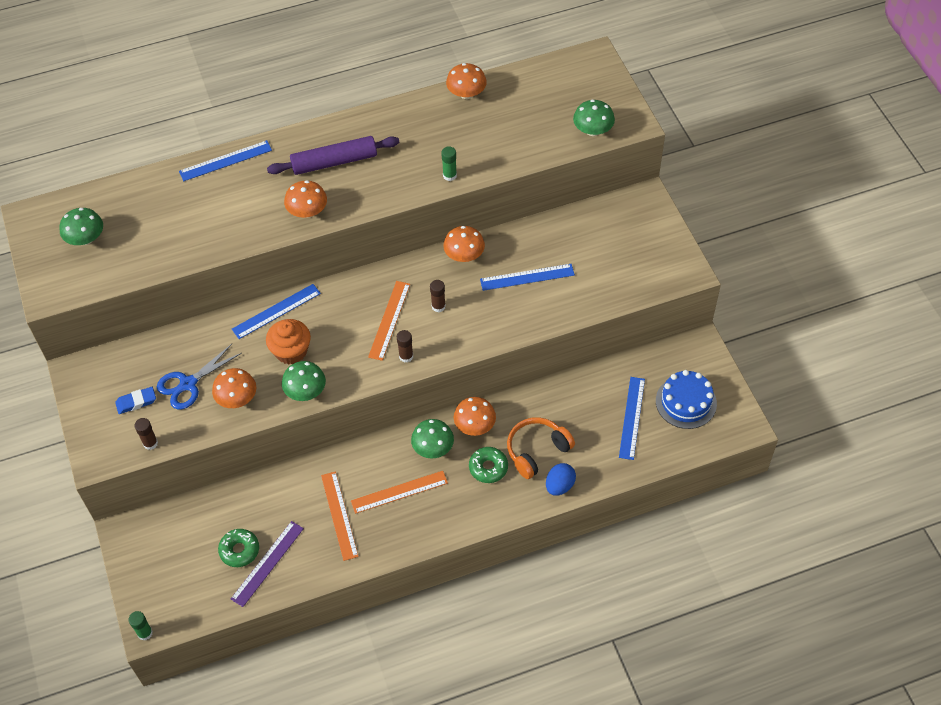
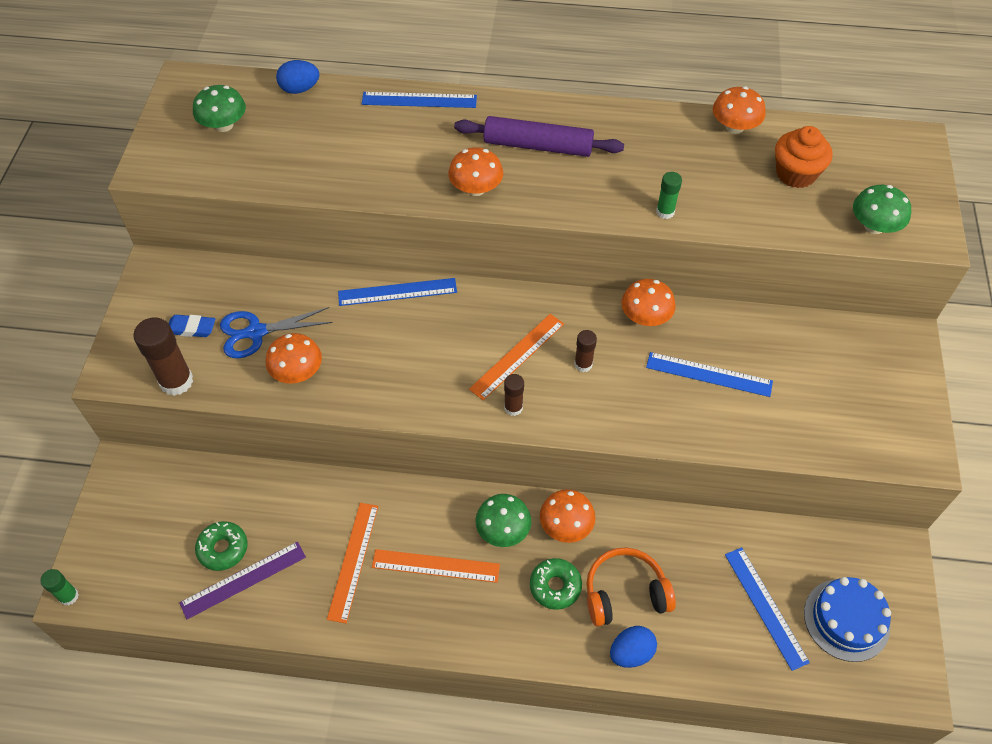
camera: 25 degrees right, 0 degrees up
(127, 187) = (300, 89): none -> blue egg
(150, 443) = (176, 381): brown glue stick -> brown glue stick, size x1.80
(291, 351) = (387, 344): orange cupcake -> orange cupcake (795, 174)
(305, 391) = (376, 398): green mushroom -> none
(632, 417) = (765, 607): blue ruler -> blue ruler turned 60 degrees counterclockwise

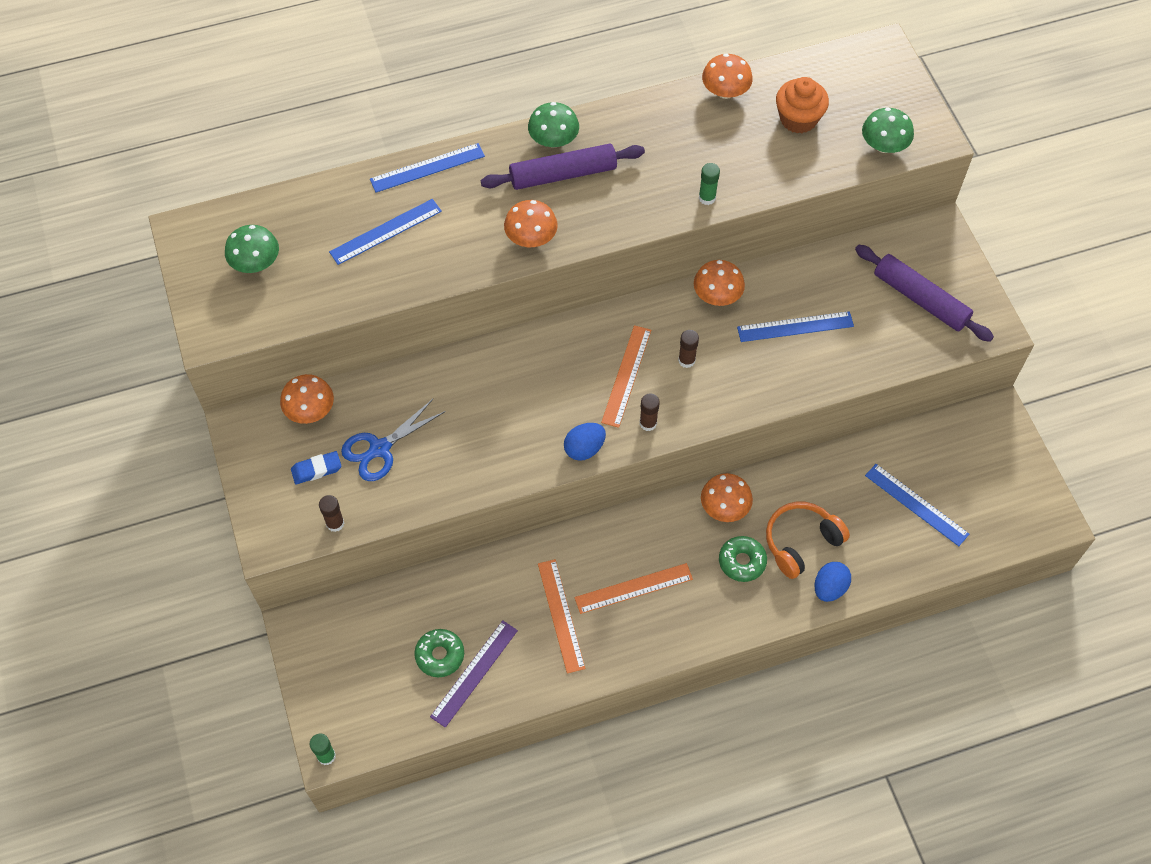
camera: 25 degrees left, 5 degrees up
(176, 381) = (335, 523): brown glue stick -> brown glue stick, size x0.55
(297, 372) = (440, 469): orange mushroom -> orange mushroom (310, 410)
(300, 89) = (305, 198): blue egg -> blue egg (584, 449)
(397, 292) = (487, 359): blue ruler -> blue ruler (386, 231)
(503, 530) = (674, 533): green mushroom -> green mushroom (553, 140)
(846, 619) = (982, 487): blue cake -> none
(854, 397) = (920, 299): none -> purple rolling pin

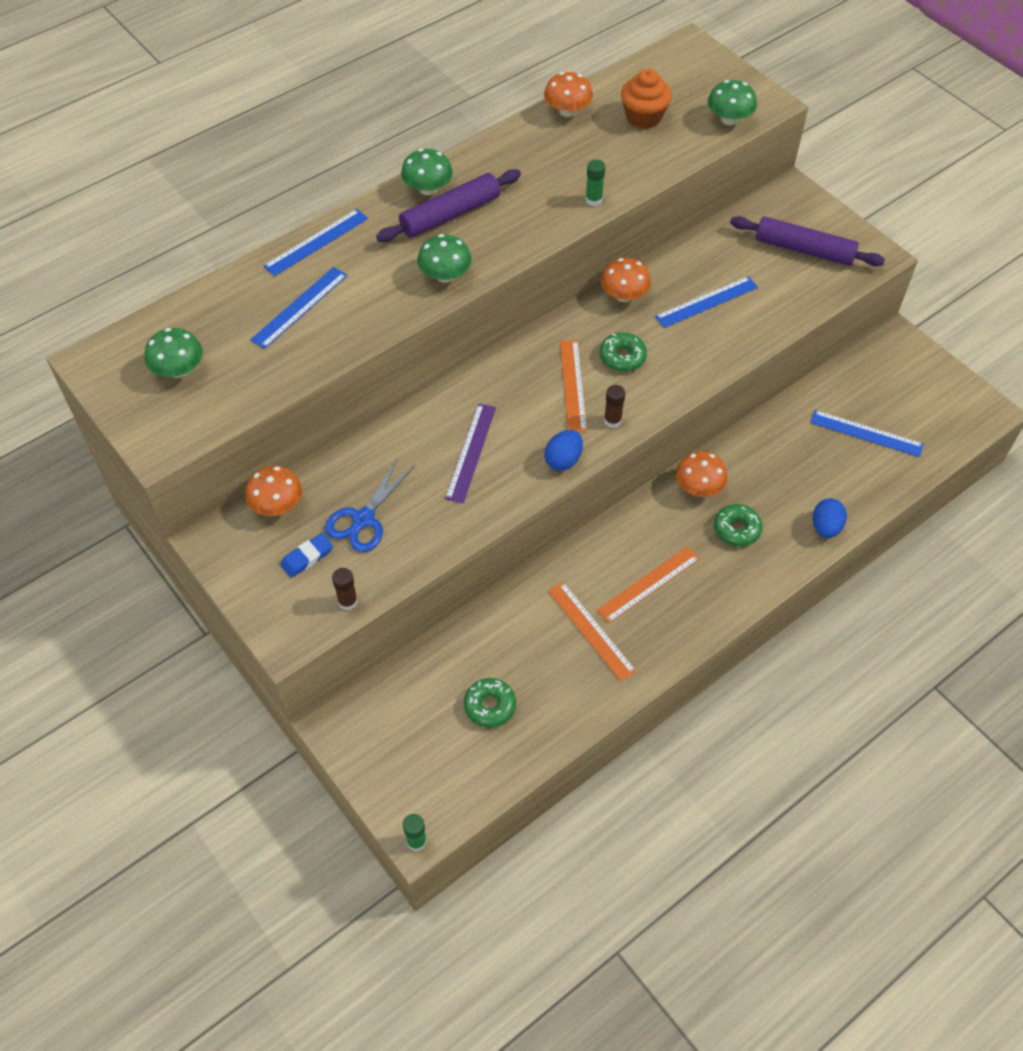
camera: 20 degrees left, 5 degrees down
(474, 673) = (531, 711): purple ruler -> purple ruler (471, 452)
(531, 238) = (445, 275): orange mushroom -> green mushroom
(686, 360) = (622, 357): brown glue stick -> green donut
(801, 542) = (781, 496): orange headphones -> none

